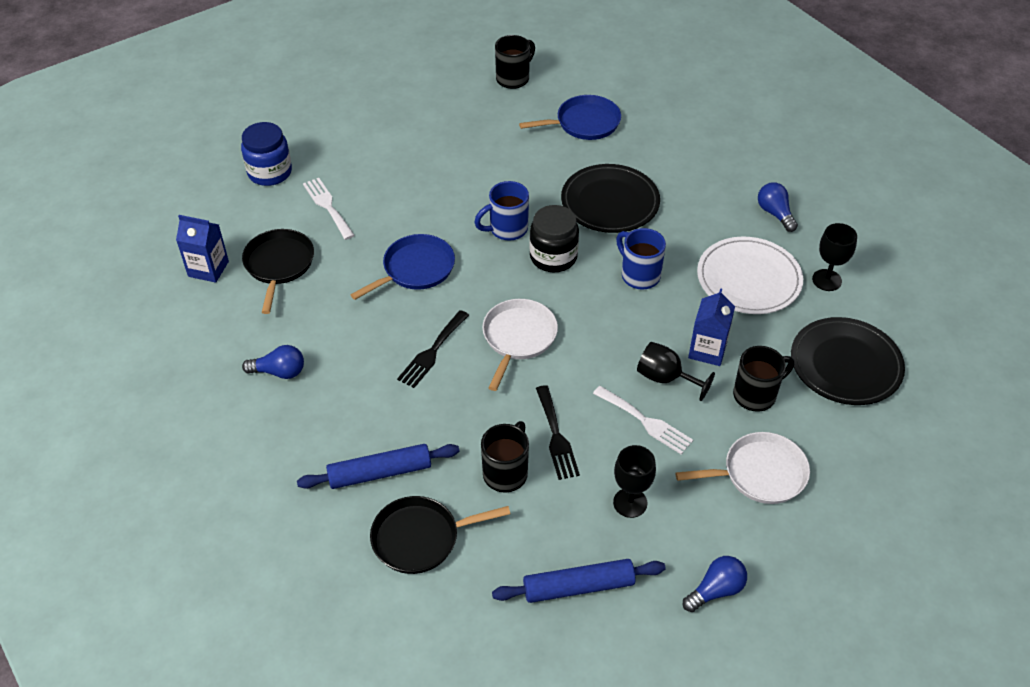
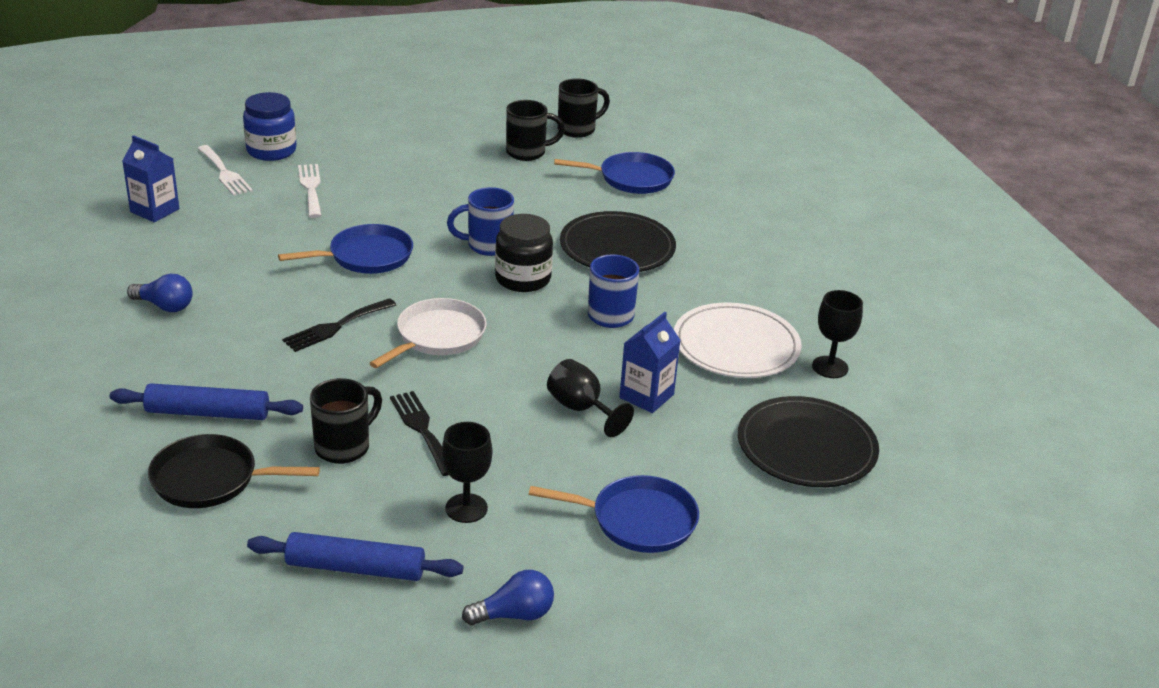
camera: 15 degrees right, 15 degrees down
(279, 265) = (227, 223): black pan -> none
(556, 436) = (422, 429): black fork -> black fork turned 150 degrees clockwise
(645, 422) = (533, 441): white fork -> white fork (224, 173)
(756, 395) = (679, 449): black mug -> black mug (527, 152)
(760, 473) = (638, 520): white pan -> blue pan
(775, 213) = (803, 297): blue light bulb -> none

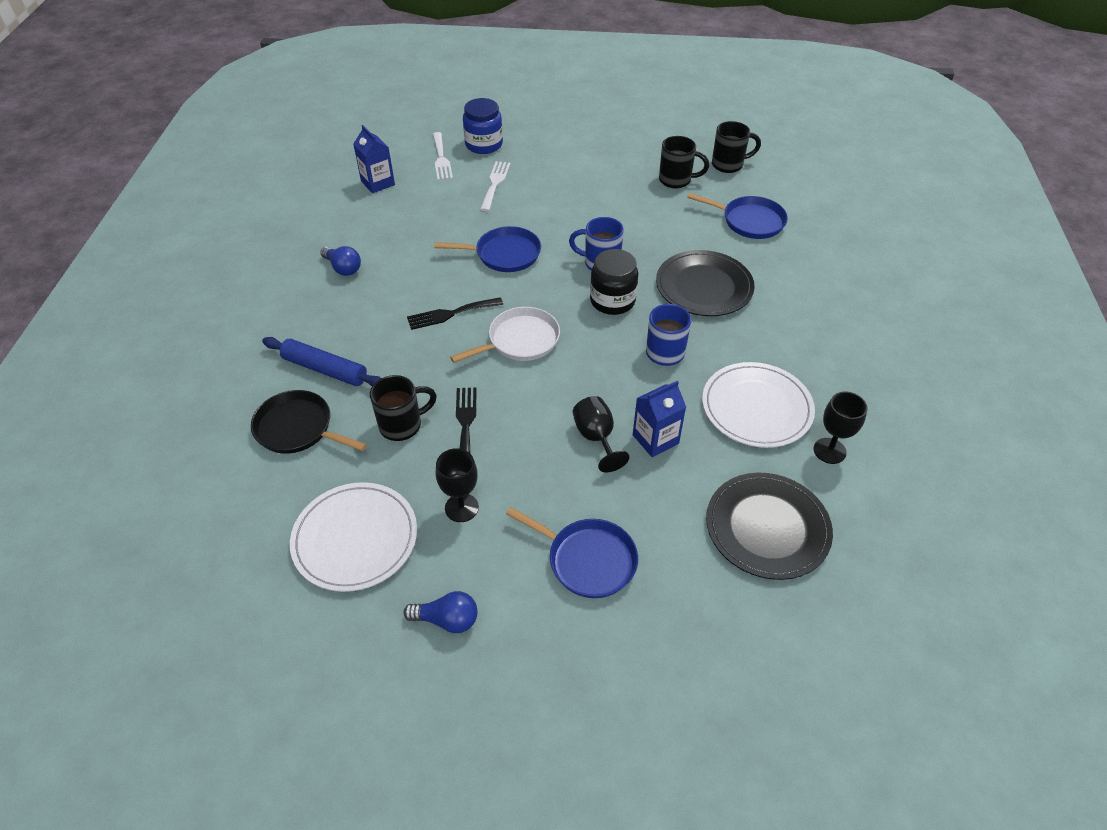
camera: 25 degrees right, 15 degrees up
(355, 568) = (355, 538): blue rolling pin -> white plate

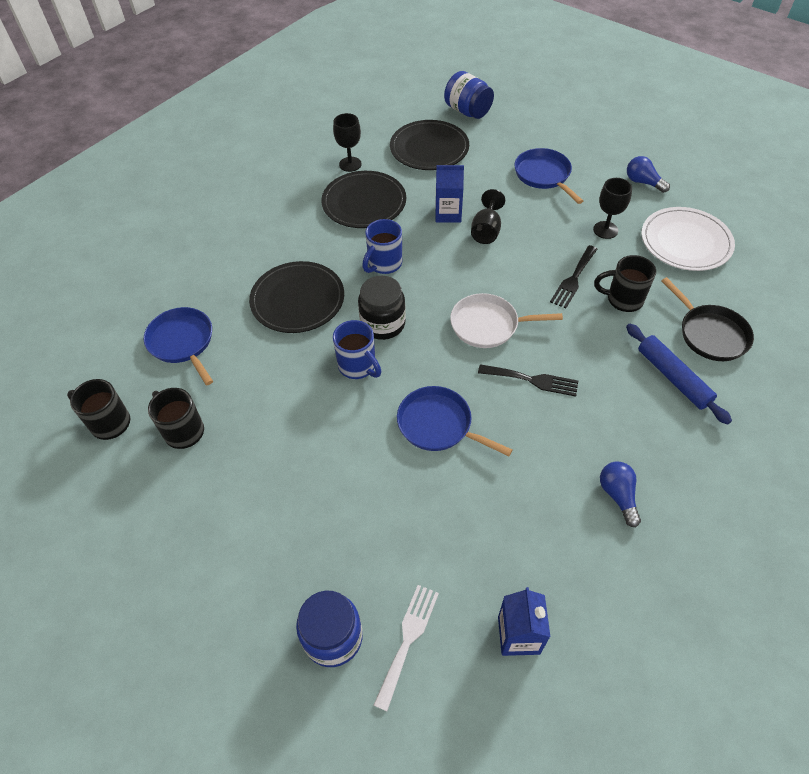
camera: 145 degrees left, 5 degrees up
(495, 184) = (374, 542): white fork -> none
(756, 407) = (364, 202): white plate -> black plate
(786, 636) = (467, 111): none -> blue jar

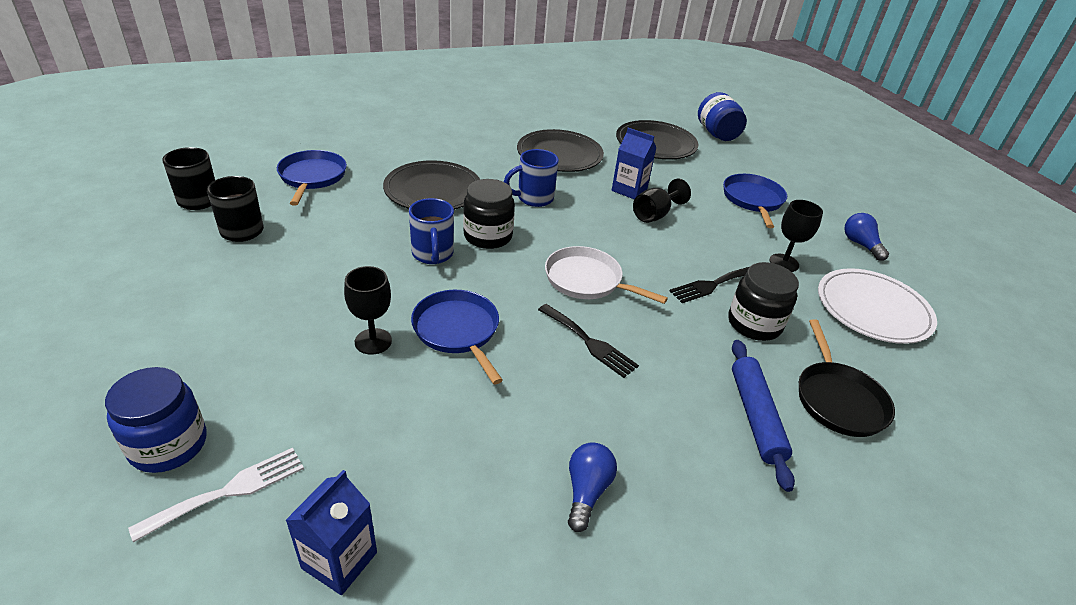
camera: 25 degrees right, 15 degrees down
(350, 164) = (573, 128): black goblet -> black goblet (373, 341)
(623, 300) = (754, 324): black mug -> black jar

